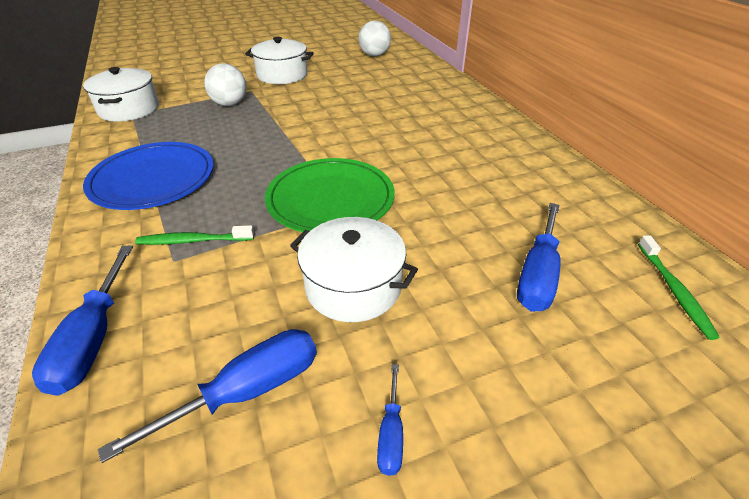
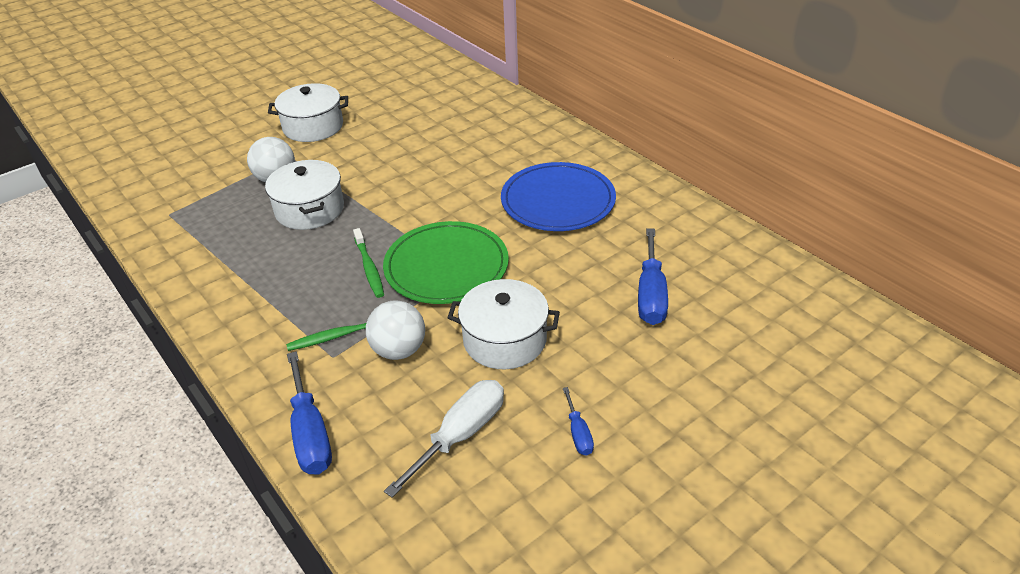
camera: 15 degrees left, 0 degrees up
(129, 109) = (160, 209): white pot -> white pot (309, 209)
(153, 179) = (254, 285): blue plate -> blue plate (558, 201)
(247, 391) = (461, 435): blue screwdriver -> white screwdriver
(374, 55) = (408, 77): white ball -> white ball (399, 350)
(674, 290) = (756, 282): green toothbrush -> green toothbrush (369, 268)

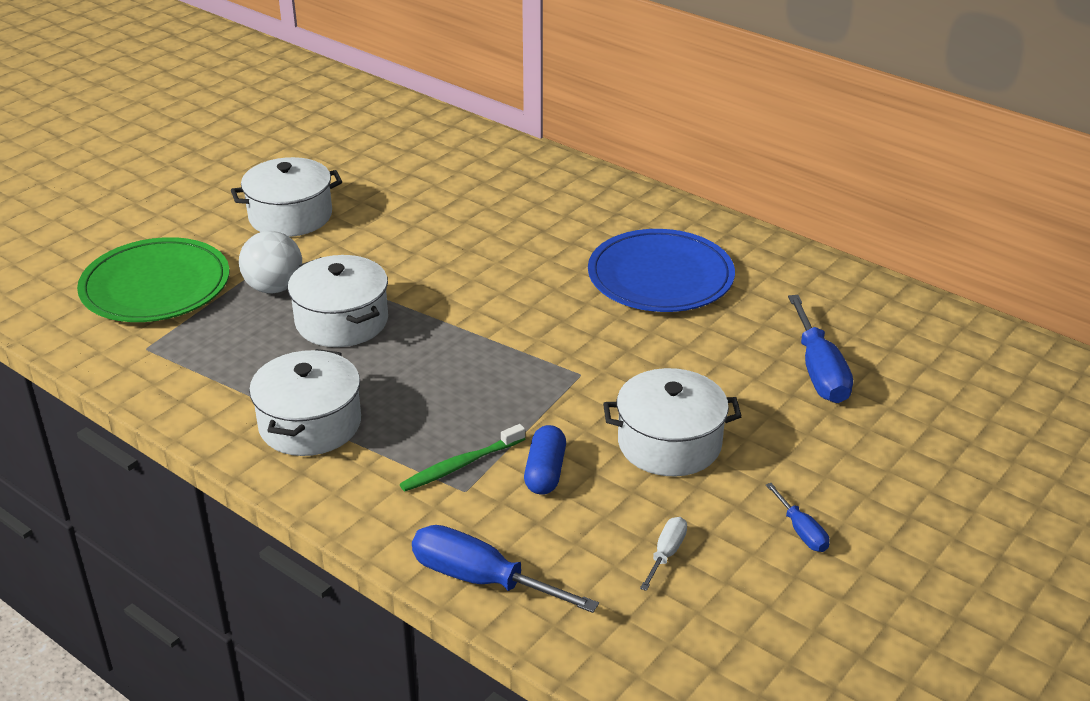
camera: 15 degrees left, 5 degrees down
(249, 287) = (310, 424): none -> white pot
(310, 433) = (481, 579): blue screwdriver -> blue screwdriver turned 150 degrees clockwise
(369, 268) = (458, 382): green toothbrush -> none
(399, 350) = (545, 472): white ball -> blue capsule
(446, 267) = (557, 369): green plate -> green plate (155, 286)
(461, 435) = (666, 554): white screwdriver -> white screwdriver, size x0.52

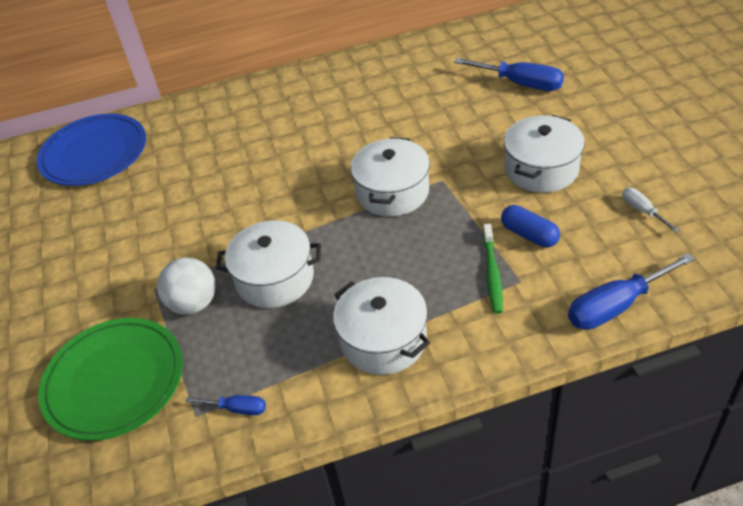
camera: 50 degrees left, 10 degrees up
(290, 216) = (108, 261): white pot -> white pot (392, 192)
(660, 277) = (373, 107): blue plate -> blue plate (94, 153)
(801, 531) = (656, 149): blue screwdriver -> blue screwdriver (237, 409)

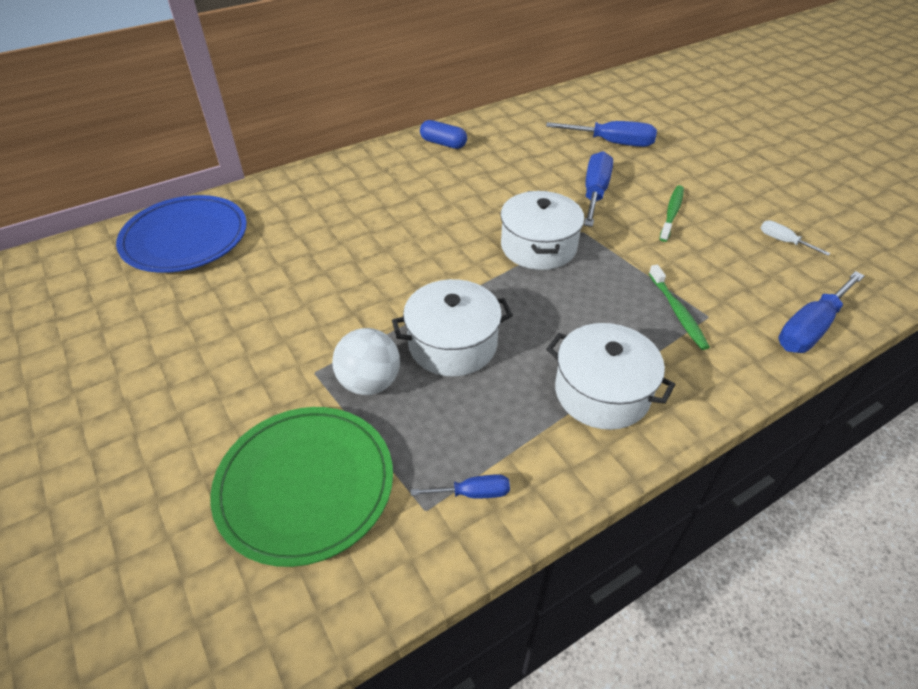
camera: 20 degrees left, 0 degrees up
(474, 139) = (595, 193): none -> blue screwdriver
(529, 235) = (693, 272): blue capsule -> blue capsule (443, 143)
(541, 169) = (671, 213): white pot -> green toothbrush

